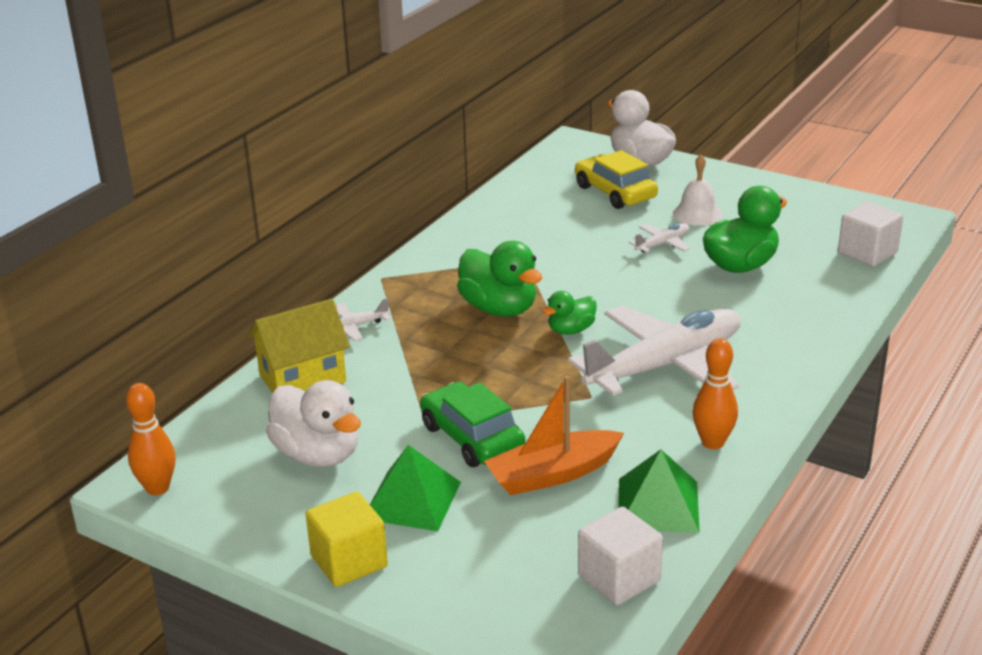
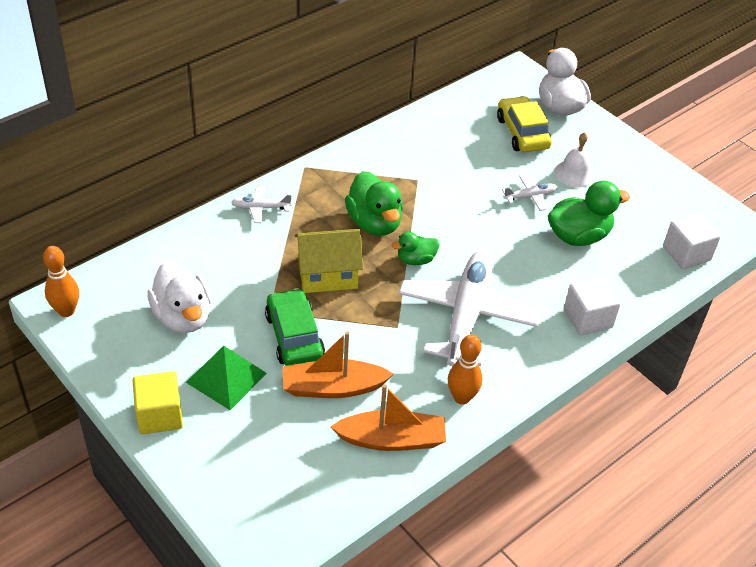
camera: 15 degrees right, 15 degrees up
(302, 378) = (205, 245): yellow house -> yellow house (328, 275)
(619, 578) = (330, 493): white cube -> white cube (588, 318)
(658, 505) = (392, 439): green pyramid -> orange boat
(665, 365) = (466, 315): white plane -> white plane turned 60 degrees counterclockwise

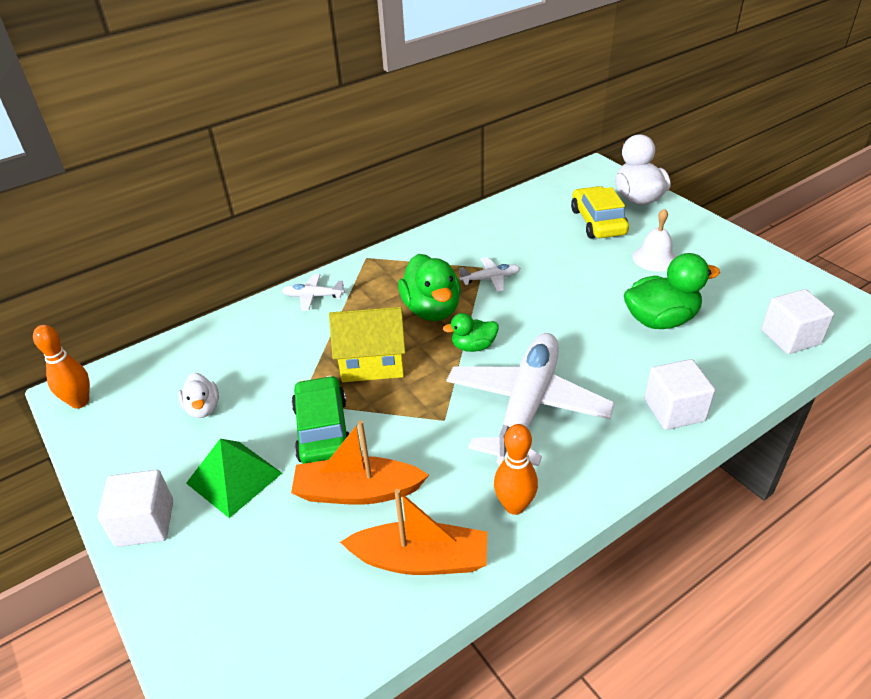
camera: 10 degrees right, 5 degrees down
(159, 415) = (145, 523): yellow cube -> white cube
(183, 317) = (203, 408): white duck -> white duck, size x0.57
(530, 196) = (605, 281): white plane -> white plane (490, 279)

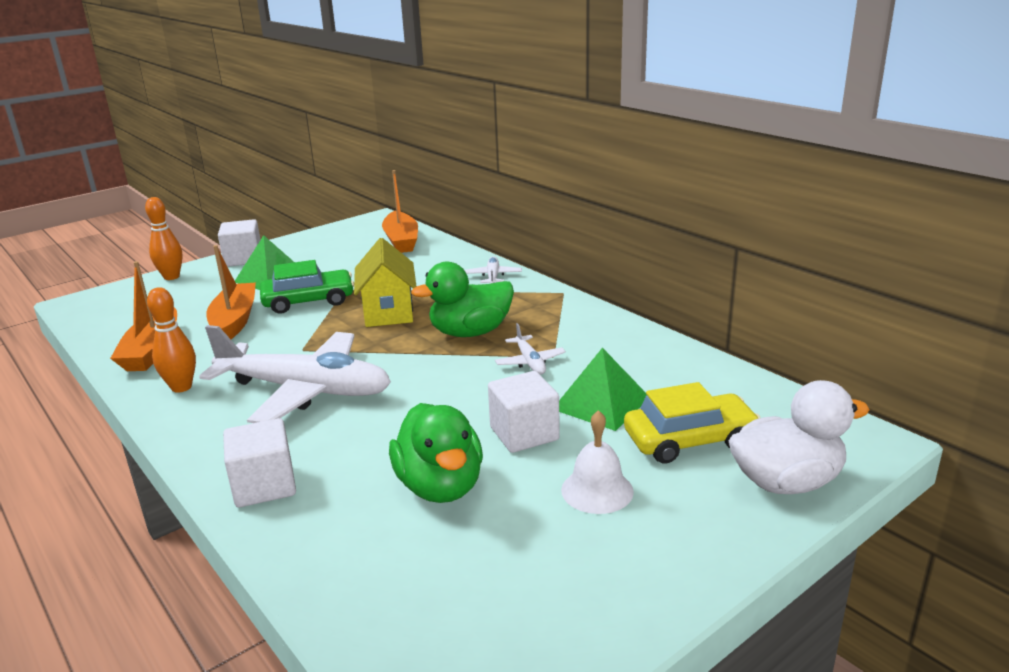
camera: 85 degrees right, 15 degrees down
(80, 402) = (368, 222): orange bowling pin -> orange bowling pin (171, 277)
(170, 366) = (401, 241): none -> orange boat
(203, 408) = (349, 258): white duck -> none
(473, 346) = (405, 358): green duck -> none
(554, 250) = (601, 403): none -> green pyramid
(790, 337) = (384, 619): white cube -> white cube (524, 434)

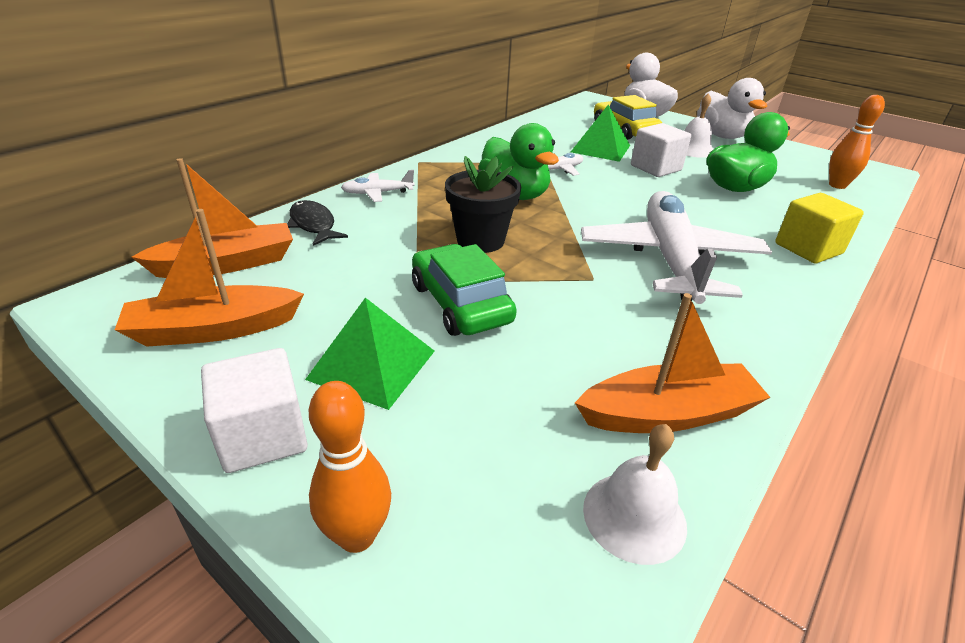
camera: 105 degrees left, 10 degrees up
(111, 329) = (634, 516): none -> white bell
(181, 387) = (729, 344): orange bowling pin -> orange bowling pin (837, 185)
(235, 321) = (542, 356): orange boat -> orange boat (214, 329)
(264, 486) = (808, 248): white cube -> yellow cube
(388, 312) = (480, 240): yellow house -> black flower pot
(444, 258) = (313, 225): none -> black fish
(671, 550) = (721, 136): none -> white duck

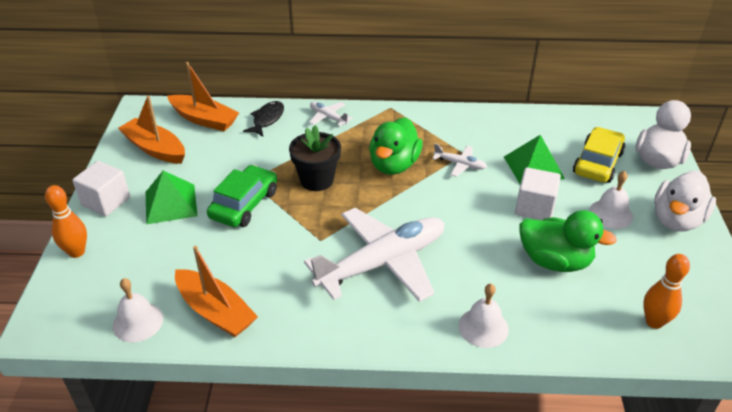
camera: 55 degrees right, 5 degrees up
(808, 248) = (483, 327): yellow cube -> white bell

